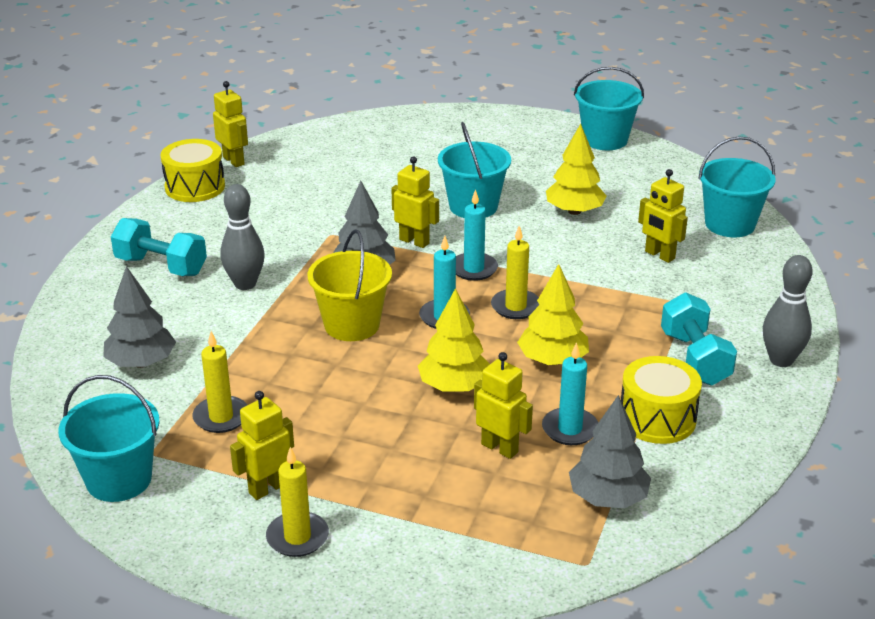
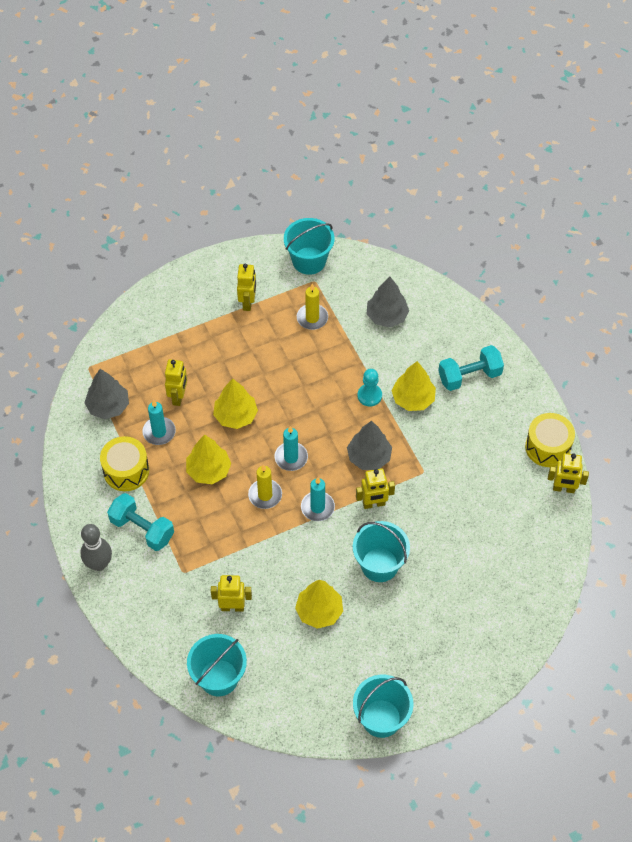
camera: 135 degrees right, 25 degrees up
(245, 284) = (413, 399): grey bowling pin -> yellow tree
(282, 312) = (369, 395): none -> turquoise pawn
(297, 537) = (209, 292): yellow candle -> none
(352, 325) = (327, 415): yellow bucket -> none
(500, 448) = (178, 397): yellow robot -> yellow robot turned 75 degrees counterclockwise

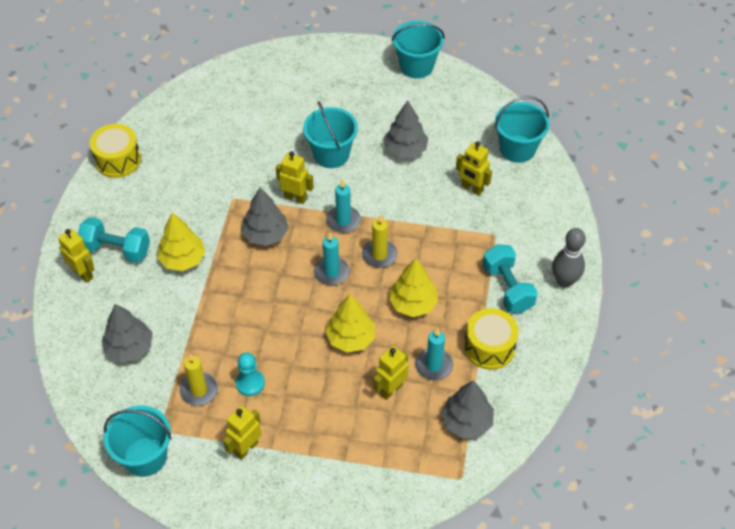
camera: 145 degrees left, 5 degrees down
(319, 611) = (405, 150): yellow tree -> grey tree
(369, 395) = (216, 284): turquoise pawn -> turquoise pawn (250, 383)
(563, 489) = (140, 126): yellow robot -> yellow robot (83, 274)

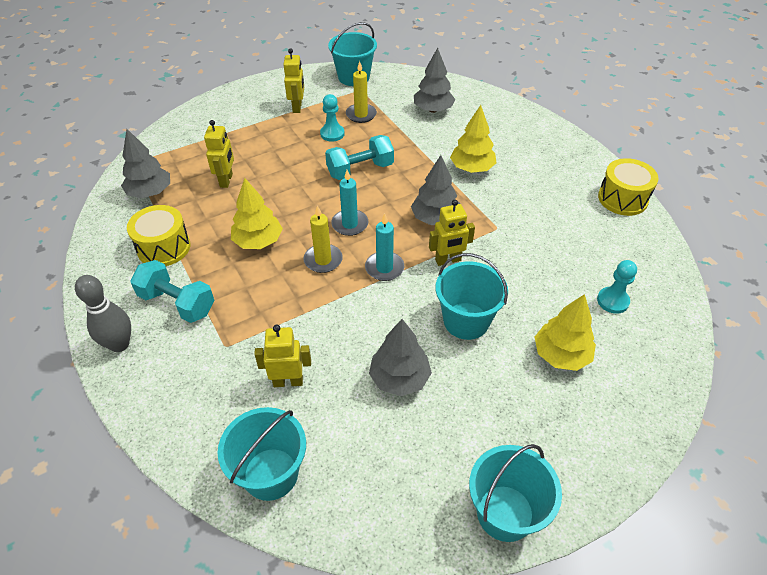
camera: 140 degrees right, 5 degrees down
(83, 274) = (522, 125): yellow robot -> none
(116, 250) = (524, 148): turquoise dumbbell -> turquoise dumbbell (360, 170)
(231, 109) = (612, 301): none -> turquoise pawn
(351, 338) = (287, 192): yellow tree -> yellow tree (561, 355)
(434, 365) = (204, 211): turquoise candle -> none

